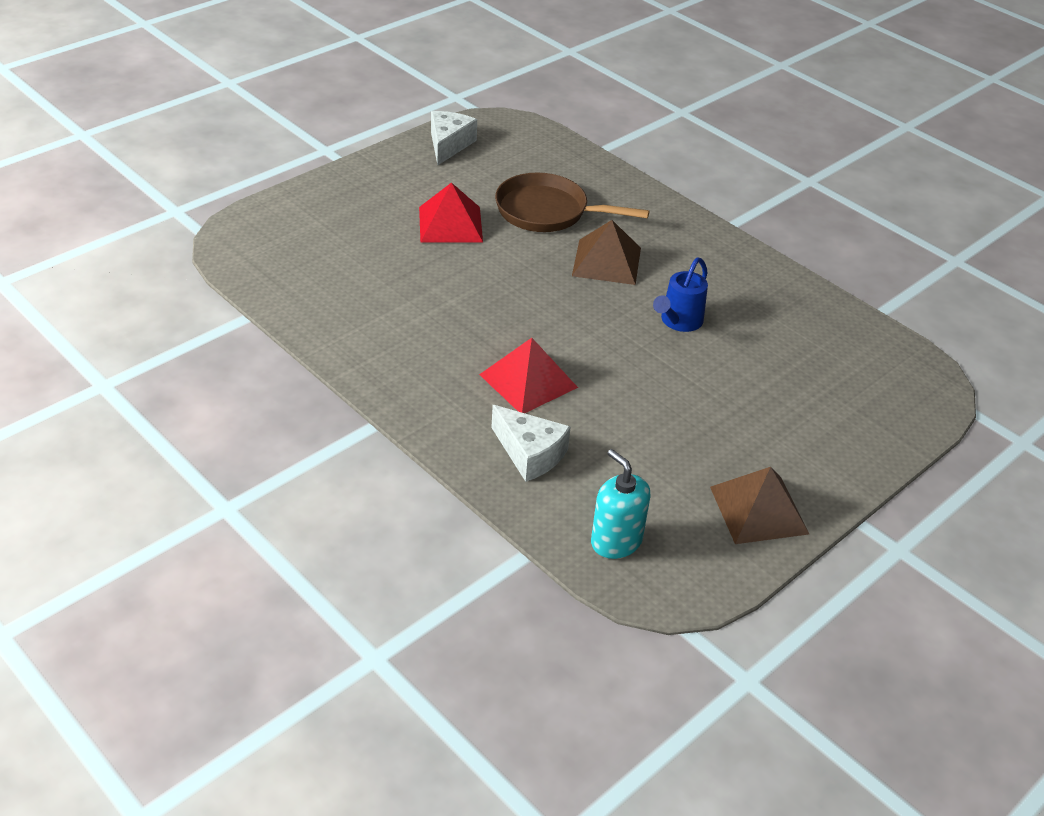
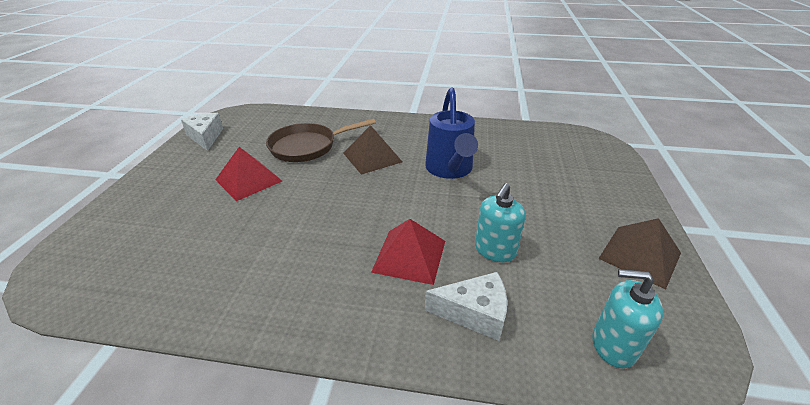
camera: 35 degrees left, 5 degrees down
(615, 422) = (495, 250): none -> turquoise soap dispenser
(678, 322) = (450, 170): blue watering can -> blue watering can, size x1.60

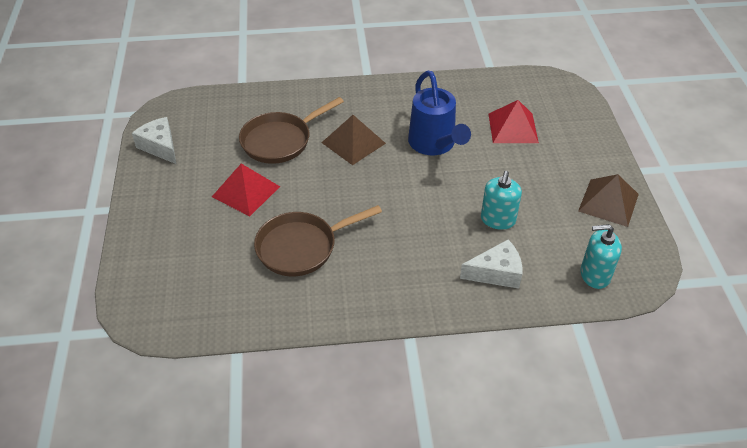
camera: 15 degrees left, 10 degrees up
(264, 239) = (301, 247): none -> brown pan
(409, 256) = (431, 238): red pyramid -> red pyramid (512, 128)

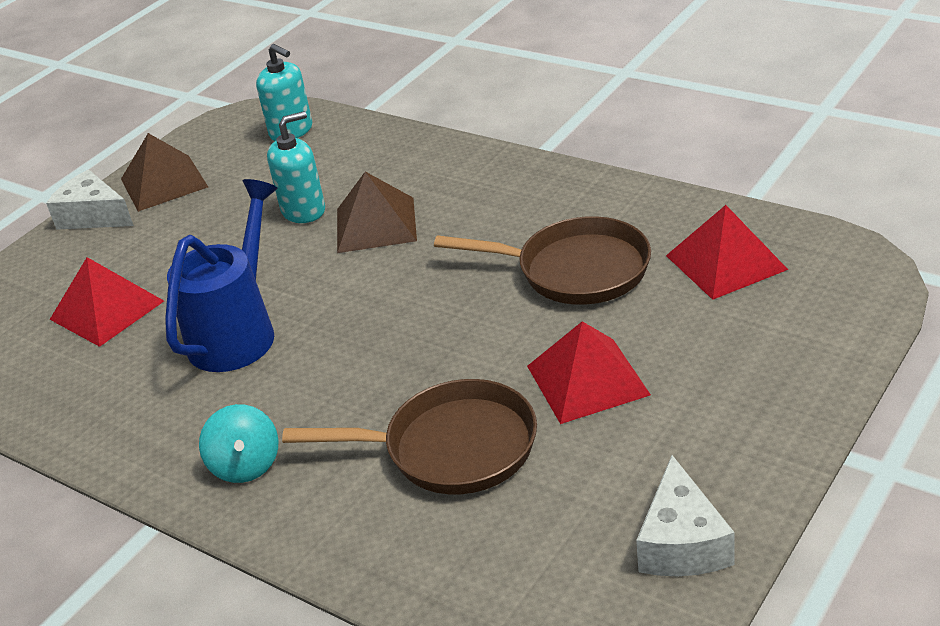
camera: 135 degrees left, 10 degrees down
(220, 288) = (726, 262): none -> red pyramid
(353, 143) = (343, 389): brown pyramid -> brown pyramid (376, 224)
(356, 102) = (246, 465): none -> turquoise spinning top
(496, 273) = (382, 165): white cheese -> white cheese (94, 216)

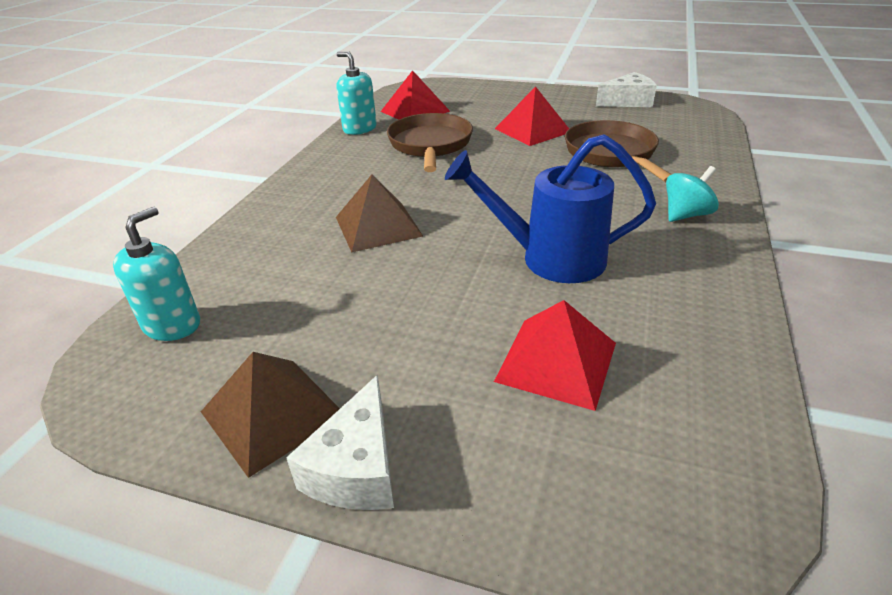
camera: 110 degrees left, 0 degrees up
(303, 211) = (353, 271): turquoise soap dispenser -> turquoise soap dispenser (359, 129)

